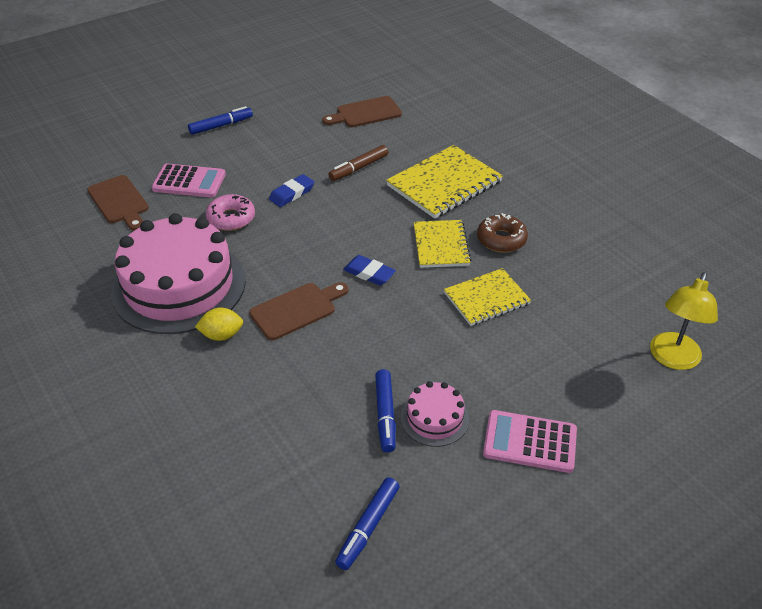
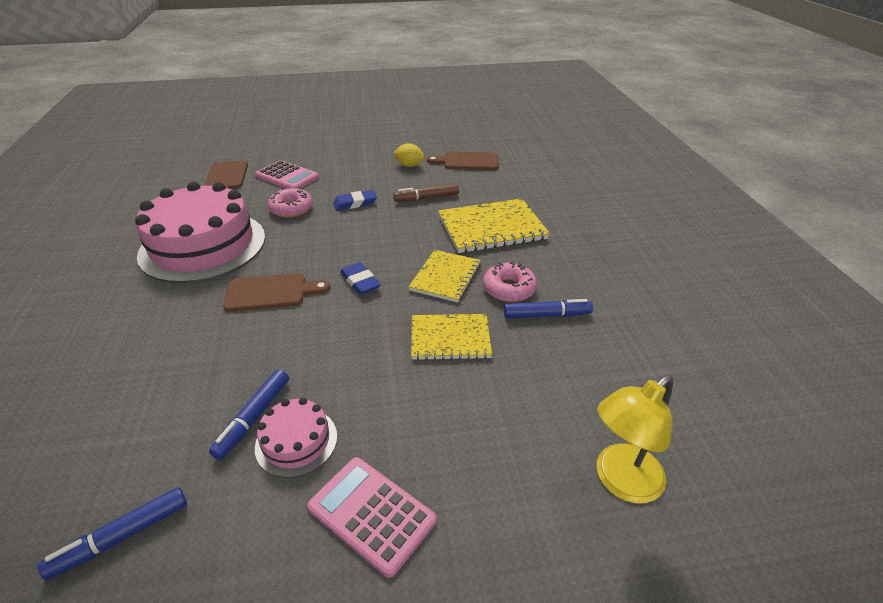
camera: 25 degrees right, 5 degrees down
(221, 126) = (348, 146): blue marker -> blue marker (547, 315)
(222, 335) = (193, 293): yellow lemon -> yellow lemon (409, 165)
(501, 239) = (509, 288): brown donut -> pink donut

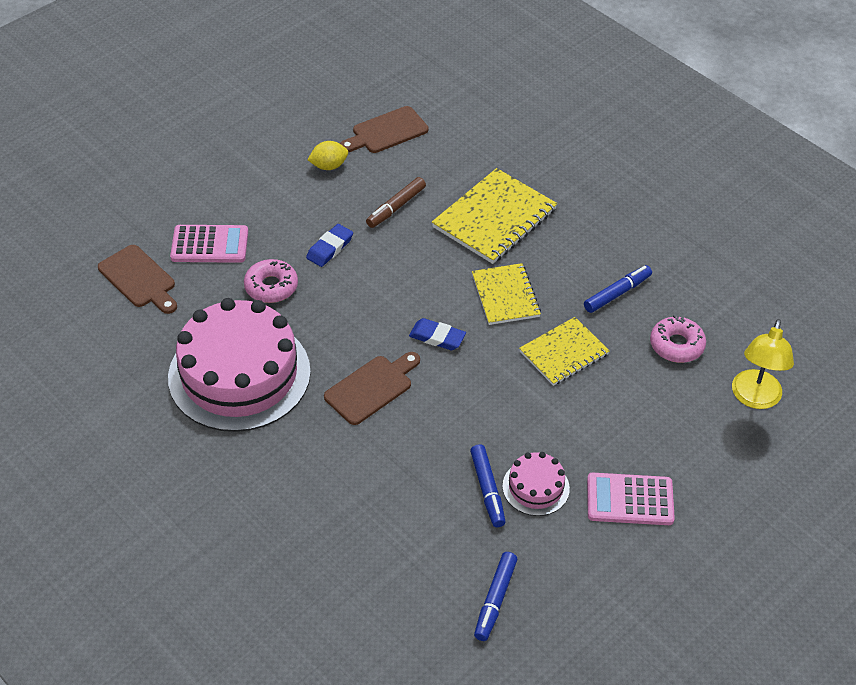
camera: 35 degrees left, 10 degrees up
(509, 288) = (567, 281): pink donut -> pink donut (676, 345)

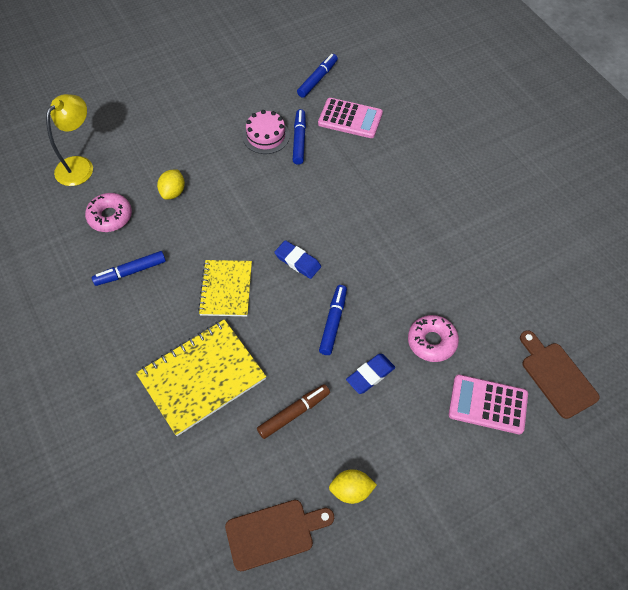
camera: 165 degrees left, 10 degrees up
(239, 374) = (467, 260): pink cake -> none
(371, 388) = (362, 228): brown cutting board -> none
(379, 285) = (333, 322): none -> blue marker
(564, 353) = (201, 227): yellow notebook -> none
(619, 387) = (173, 192): none -> yellow lemon
(630, 500) = (207, 117): pink calculator -> pink calculator (350, 119)

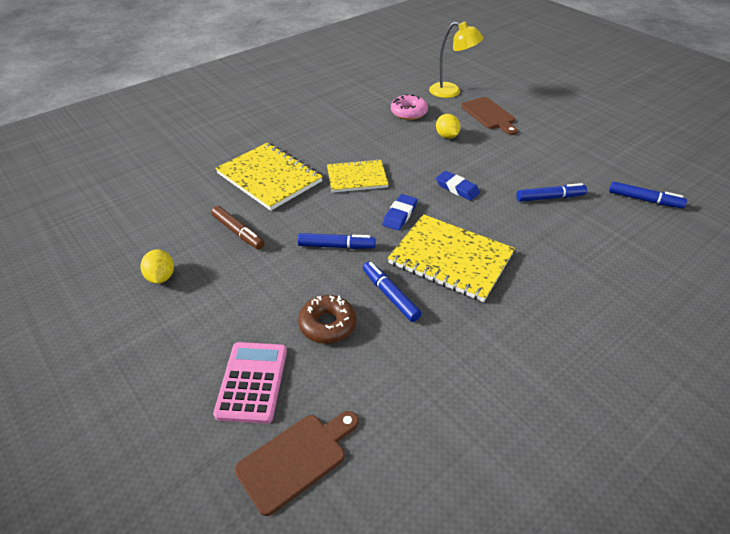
camera: 80 degrees right, 15 degrees down
(130, 272) = (360, 130): blue marker -> blue marker (390, 295)
(173, 192) = (446, 136): yellow lemon -> yellow lemon turned 60 degrees clockwise
(266, 136) = (541, 176): pink cake -> none
(274, 533) = (130, 234): brown cutting board -> brown cutting board (489, 115)
(350, 119) = (605, 230): pink calculator -> none
(366, 235) = (450, 259): none -> yellow notebook
(370, 375) = (281, 278): blue eraser -> blue eraser (457, 188)
(432, 341) = (327, 324): pink donut -> brown donut

